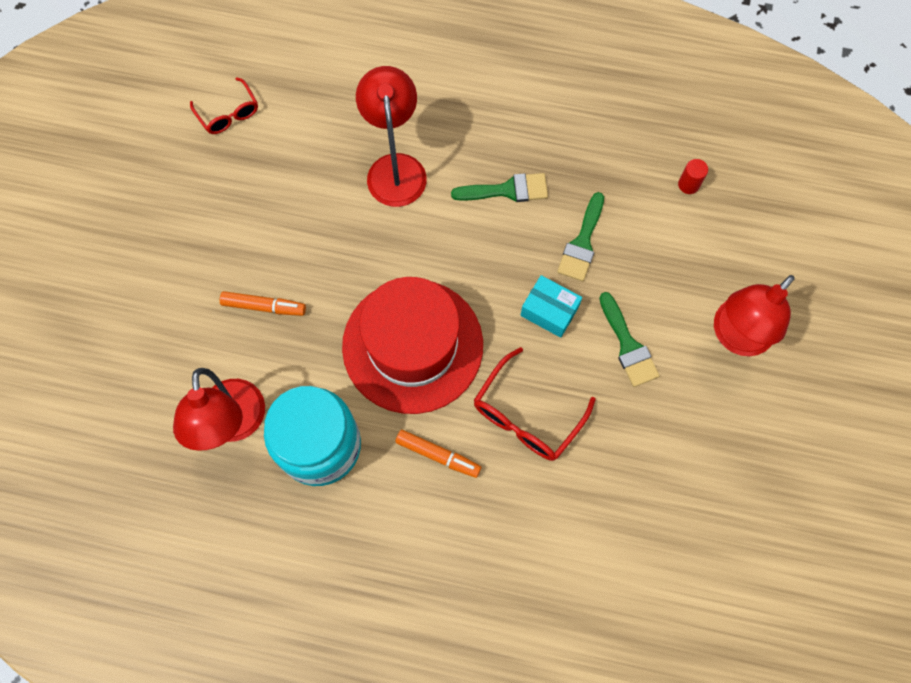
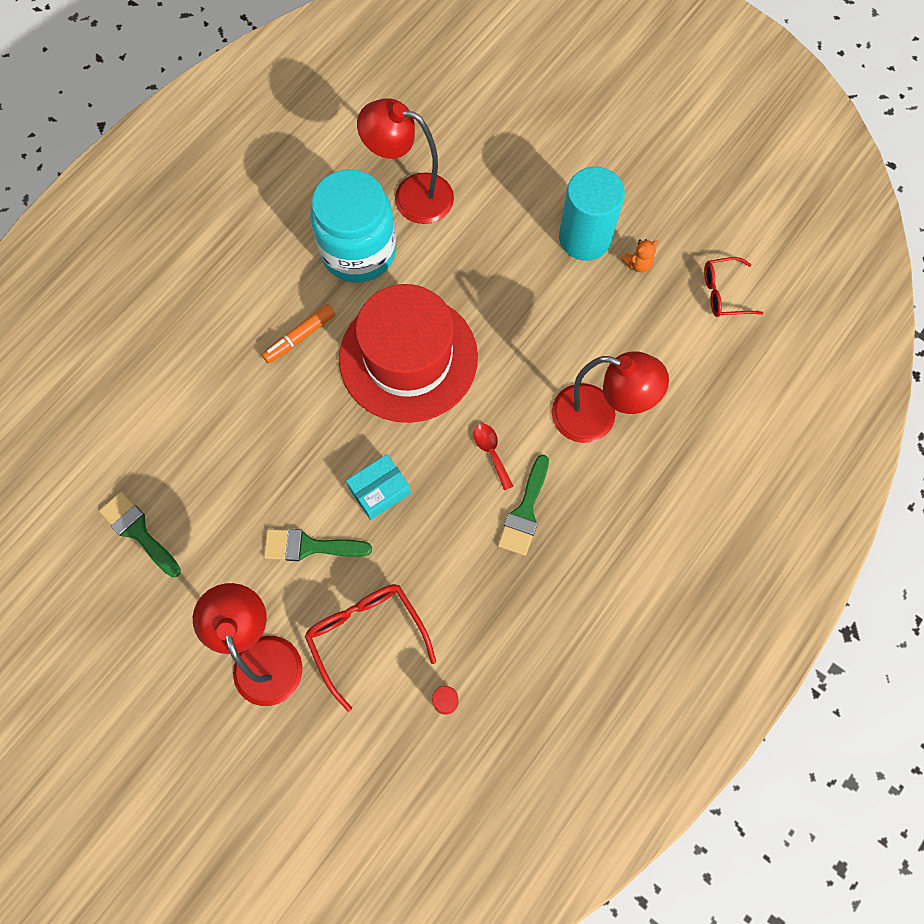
camera: 115 degrees right, 0 degrees up
(218, 245) = (585, 238): none -> turquoise cylinder
(227, 191) = (638, 264): none -> orange teddy bear
(264, 306) = (506, 253): orange marker -> none
(468, 237) = (491, 452): none -> red spoon
(527, 415) = (294, 425): red glasses -> red glasses (366, 636)
(582, 243) = (433, 556): green brush -> green brush (138, 531)

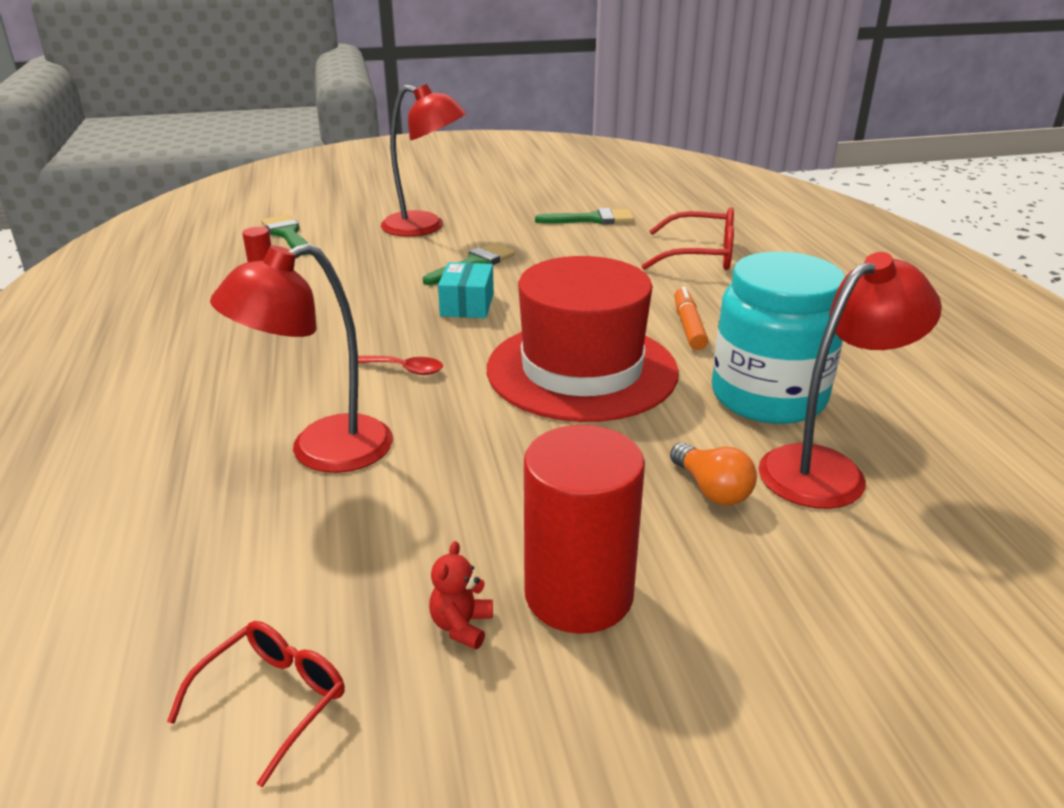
camera: 130 degrees right, 40 degrees down
(366, 636) = (365, 259): red glasses -> red glasses (700, 255)
(470, 231) = (711, 489): none -> orange light bulb
(525, 512) = (318, 360): green brush -> green brush (287, 234)
(585, 238) = (578, 594): turquoise cylinder -> red cylinder
(638, 264) = (461, 626): orange teddy bear -> red teddy bear

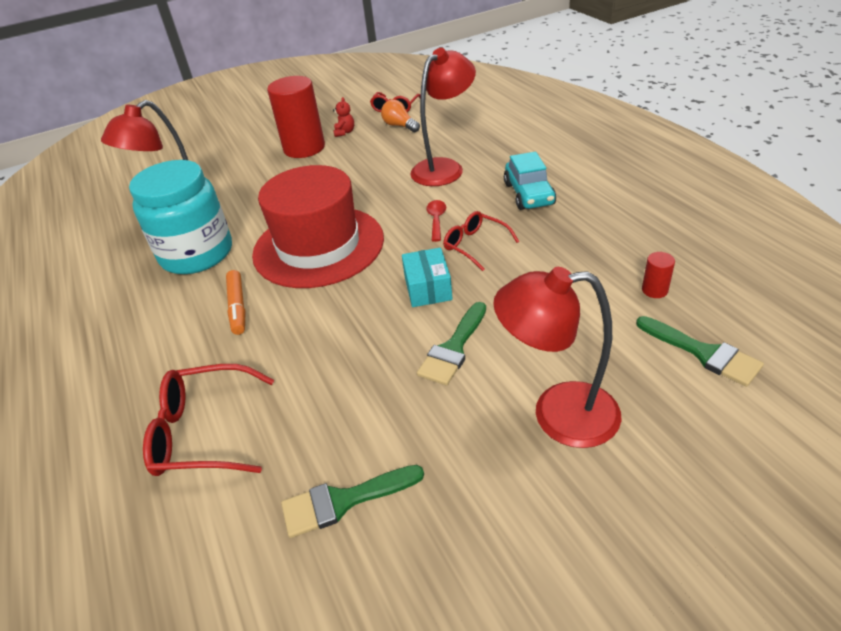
camera: 170 degrees right, 10 degrees up
(251, 375) = (529, 194): none -> turquoise car
(383, 331) = (475, 245): none -> red glasses
(404, 369) = (436, 220): red spoon -> red spoon turned 90 degrees clockwise
(711, 489) = (245, 194): orange light bulb -> orange light bulb (400, 126)

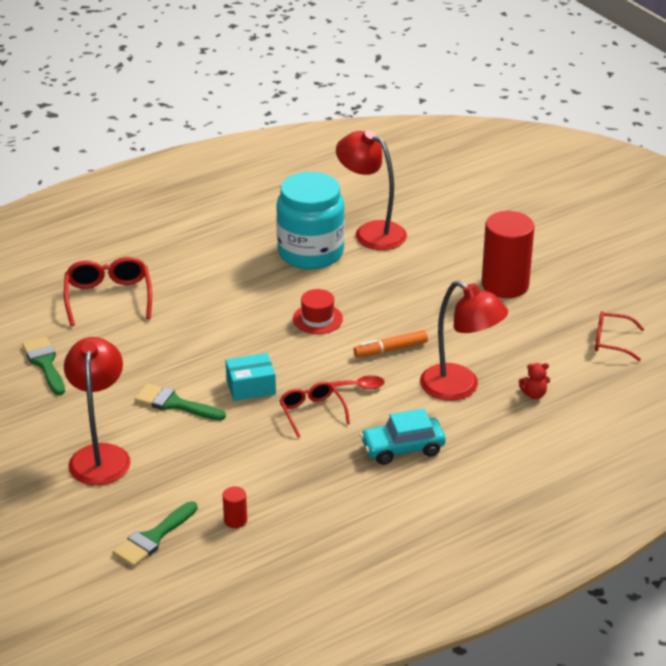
camera: 80 degrees right, 5 degrees down
(237, 307) = (236, 288): orange marker -> orange marker (390, 349)
(318, 246) = (317, 319): red hat -> red hat, size x0.41
(344, 132) = (543, 309): red teddy bear -> red teddy bear (534, 394)
(400, 126) = (561, 349): orange light bulb -> none
(475, 245) = (312, 413): red glasses -> red glasses turned 60 degrees counterclockwise

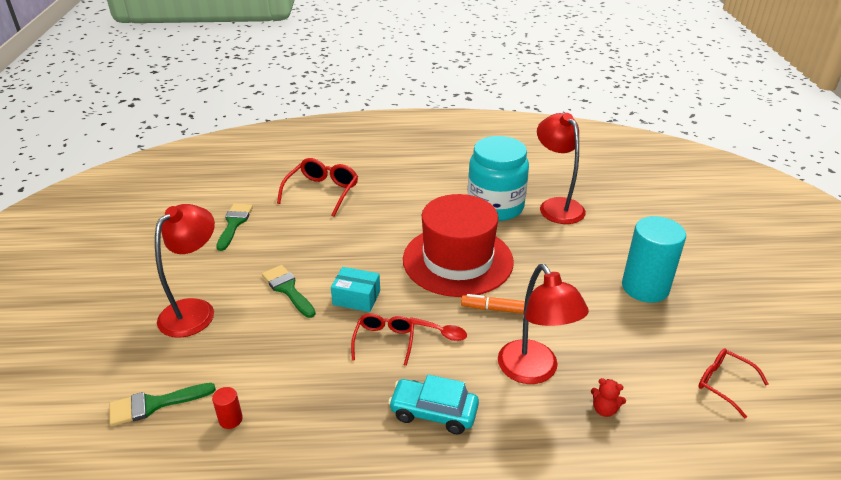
camera: 30 degrees right, 0 degrees up
(317, 319) = (457, 260): red hat -> red hat, size x2.44
(505, 285) = (645, 287): red cylinder -> turquoise cylinder

